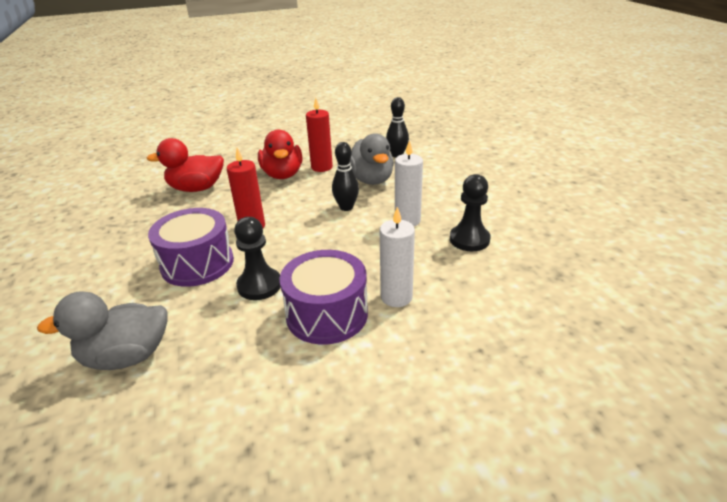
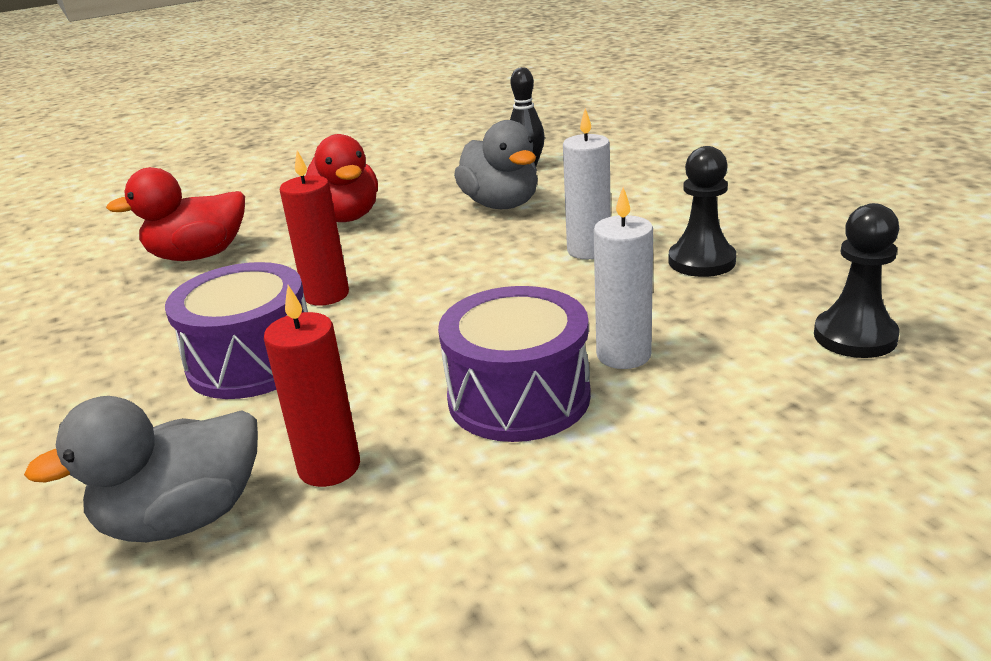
camera: 10 degrees left, 5 degrees down
(259, 285) = (380, 375): black pawn -> black pawn (855, 336)
(321, 167) = (408, 198): red candle -> red candle (329, 467)
(346, 207) = (477, 246): black bowling pin -> none

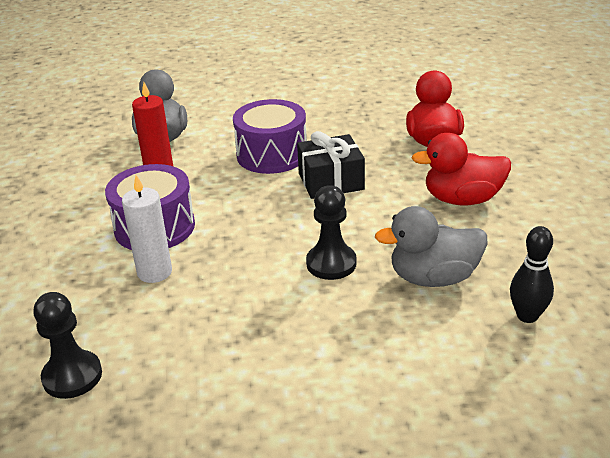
camera: 110 degrees right, 5 degrees up
(326, 295) = (331, 181): red candle -> black gift
(588, 250) = (303, 300): white candle -> none
(701, 261) = (235, 351): black pawn -> black pawn (331, 263)

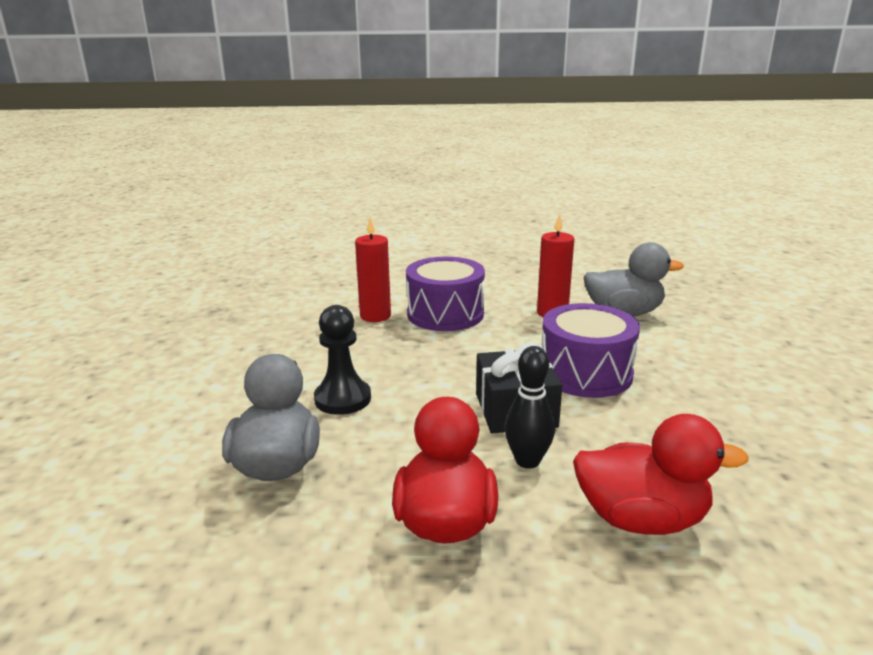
camera: 95 degrees right, 10 degrees down
(72, 376) = (270, 294): black pawn -> none
(154, 272) = (375, 316): white candle -> red candle
(527, 316) = (156, 530): black bowling pin -> black bowling pin (527, 461)

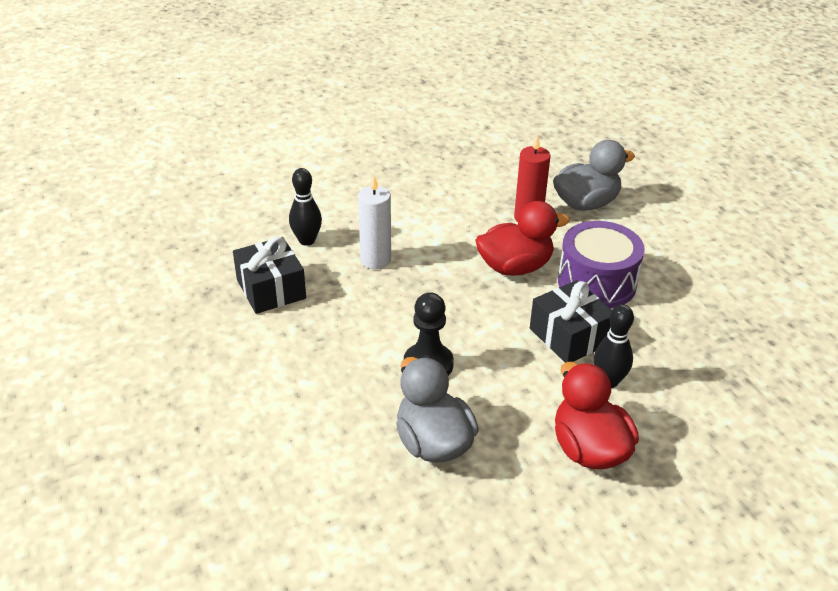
camera: 25 degrees left, 15 degrees up
(265, 318) = (271, 289): none -> black gift
(330, 294) = (307, 240): none -> black bowling pin
(375, 316) = (375, 260): red candle -> white candle
(445, 314) = (437, 242): purple drum -> none
(641, 519) = (707, 406): red duck -> red duck (515, 267)

